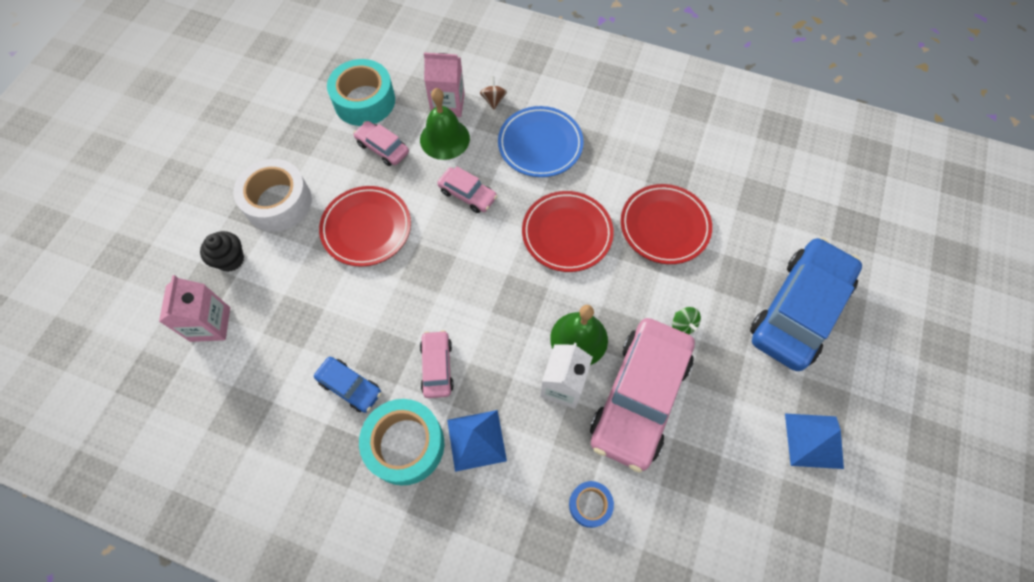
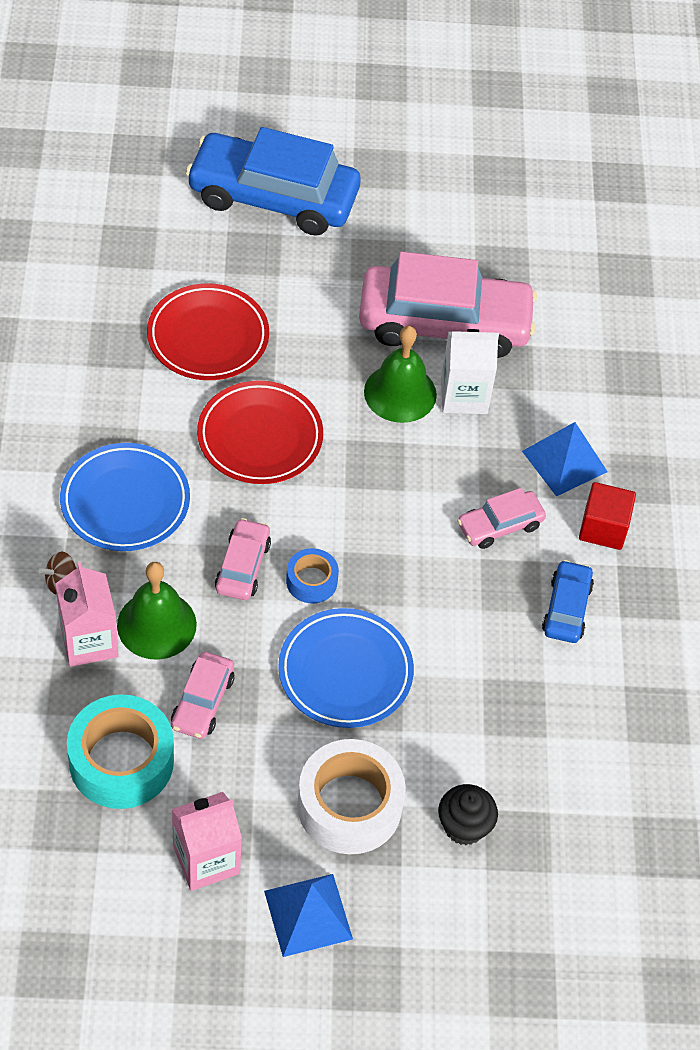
camera: 115 degrees left, 10 degrees down
(210, 324) = (564, 806): pink carton -> pink carton (206, 859)
(366, 228) = (345, 672): red plate -> blue plate
(405, 444) = (603, 528): turquoise tape -> red cube
(590, 505) = (580, 344): blue tape -> blue tape (311, 581)
(683, 325) = (339, 298): green spinning top -> none
(814, 440) = (422, 172): blue pyramid -> blue pyramid (308, 914)

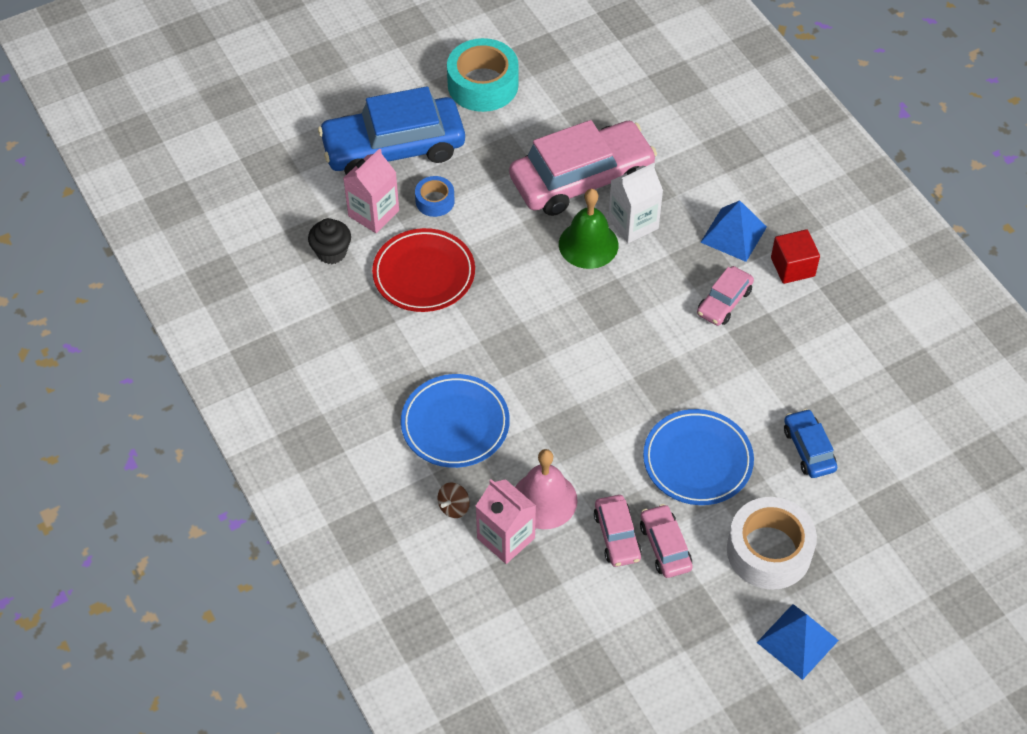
camera: 25 degrees left, 0 degrees up
(121, 761) = (593, 609): turquoise tape -> turquoise tape (483, 85)
(156, 624) = (544, 500): green bell -> pink bell
(206, 859) = (702, 644): pink carton -> pink carton (373, 213)
(243, 566) = (572, 425): pink car -> pink car (665, 546)
(260, 437) = (515, 327): red plate -> none
(311, 581) = (627, 410): blue tape -> blue tape (435, 201)
(464, 826) = (853, 521): black cupcake -> black cupcake (331, 252)
(566, 608) = (809, 335): blue car -> blue car (809, 449)

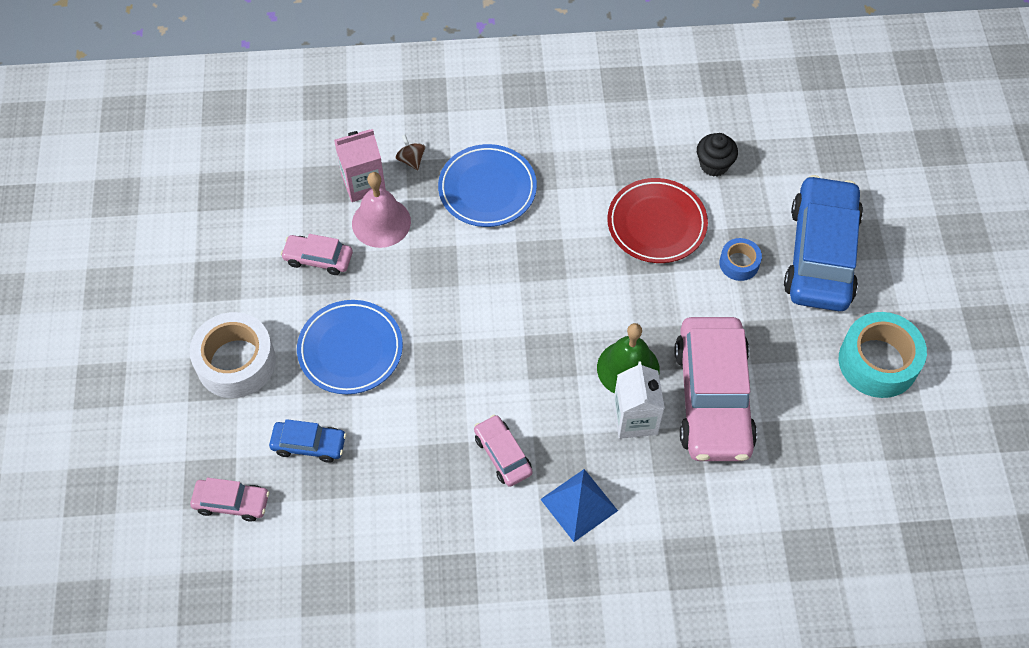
camera: 115 degrees right, 5 degrees up
(373, 213) = (745, 211): pink carton -> none
(665, 546) = (288, 288): pink car -> pink car (232, 503)
(792, 267) = (512, 540): red cube -> none
(797, 641) = (149, 343): blue pyramid -> none

